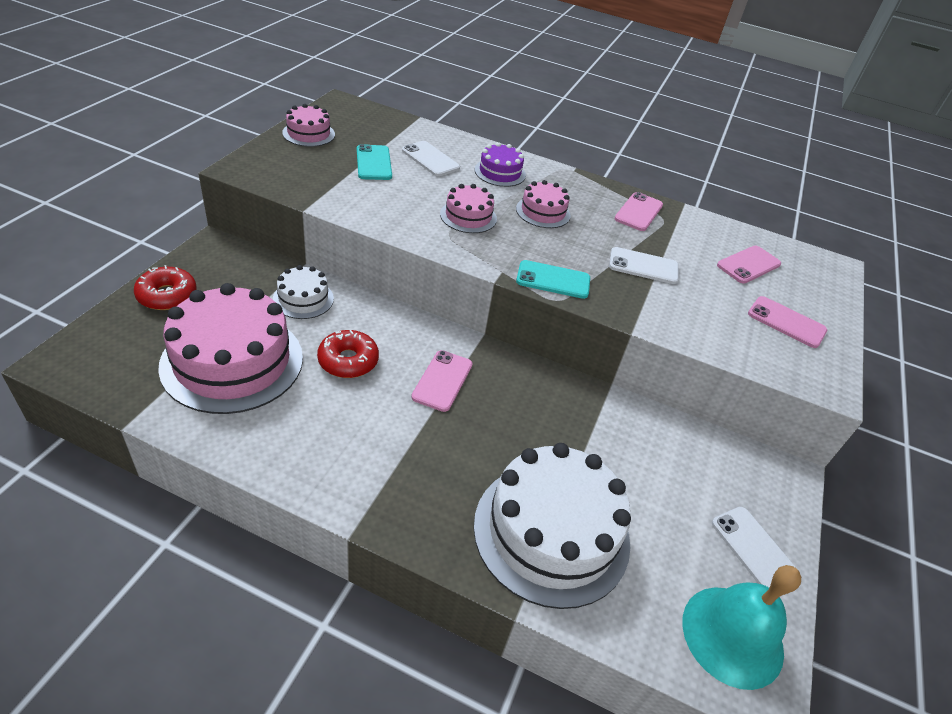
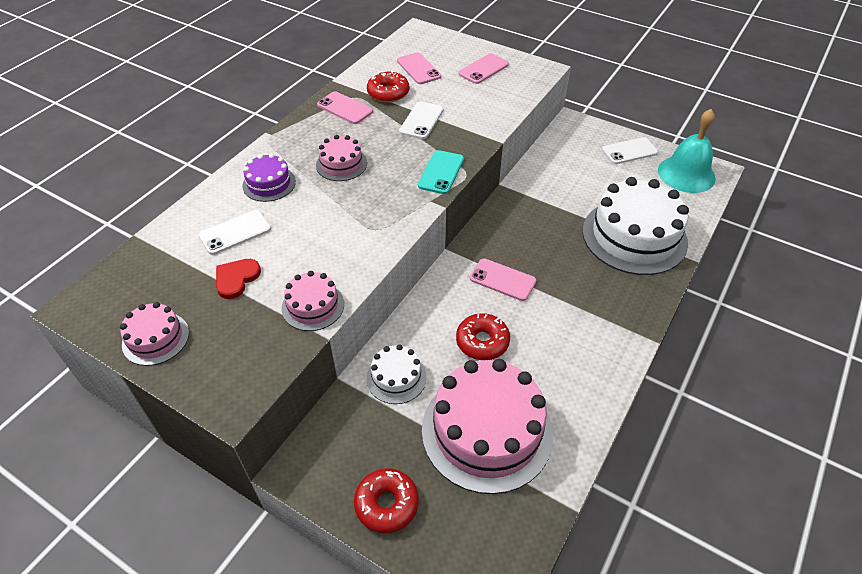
camera: 75 degrees left, 5 degrees up
(373, 163) = (236, 279): turquoise phone -> red heart
(468, 216) = (346, 213): pink cake -> pink cake (313, 306)
(683, 241) = (388, 93): none -> red donut

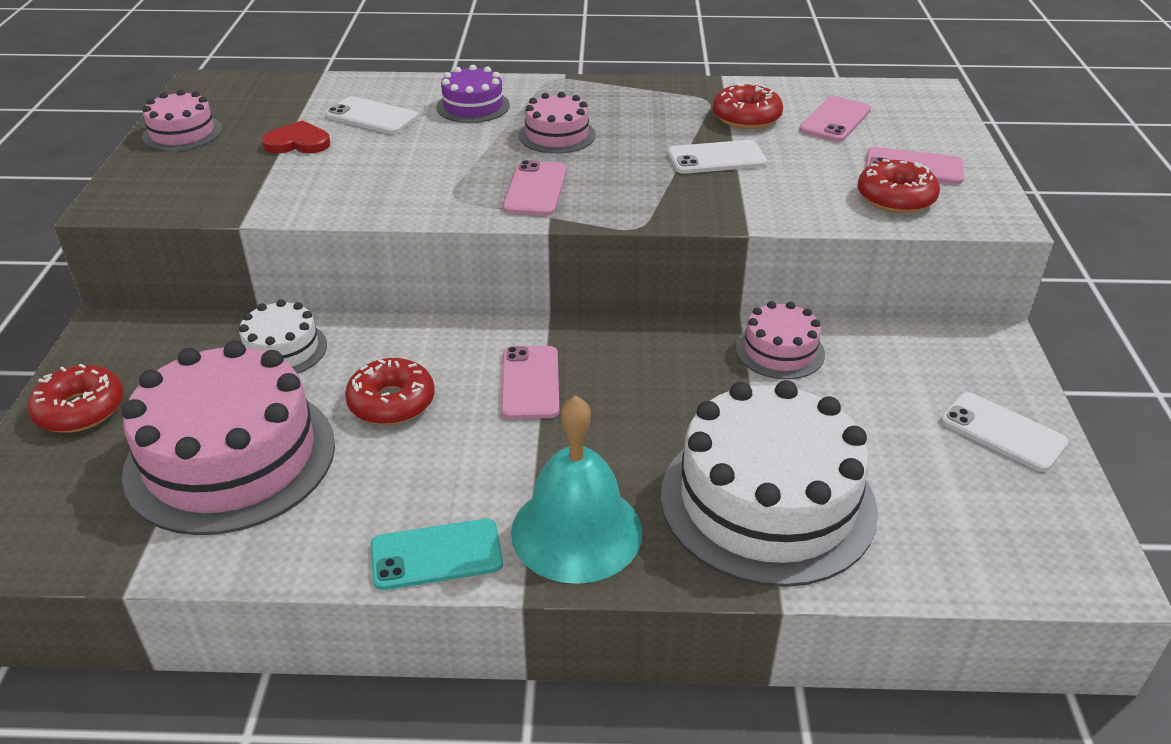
camera: 60 degrees right, 10 degrees down
(313, 306) = (286, 200): pink cake -> pink cake (780, 351)
(344, 108) = (673, 101): pink phone -> pink phone (535, 189)
(441, 172) = (619, 207): turquoise phone -> turquoise phone (436, 555)
(505, 87) = (895, 198): none -> red donut
(686, 174) = (1032, 529): turquoise bell -> turquoise bell (576, 531)

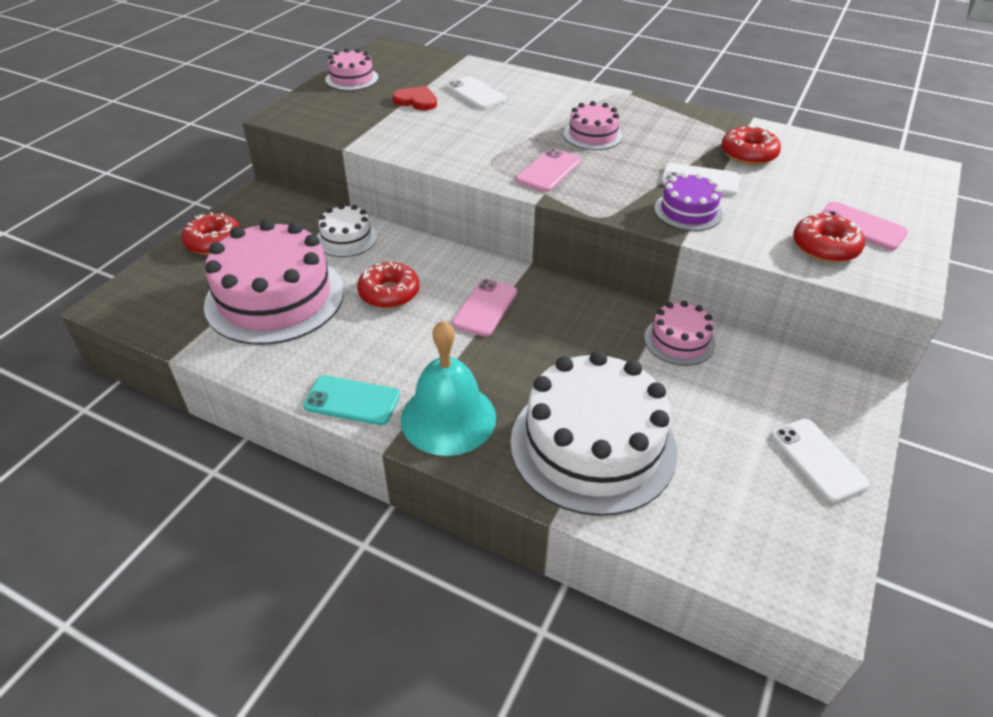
camera: 25 degrees right, 5 degrees up
(473, 106) = (549, 101): purple cake -> purple cake (688, 211)
(835, 120) = (821, 173): pink phone -> none

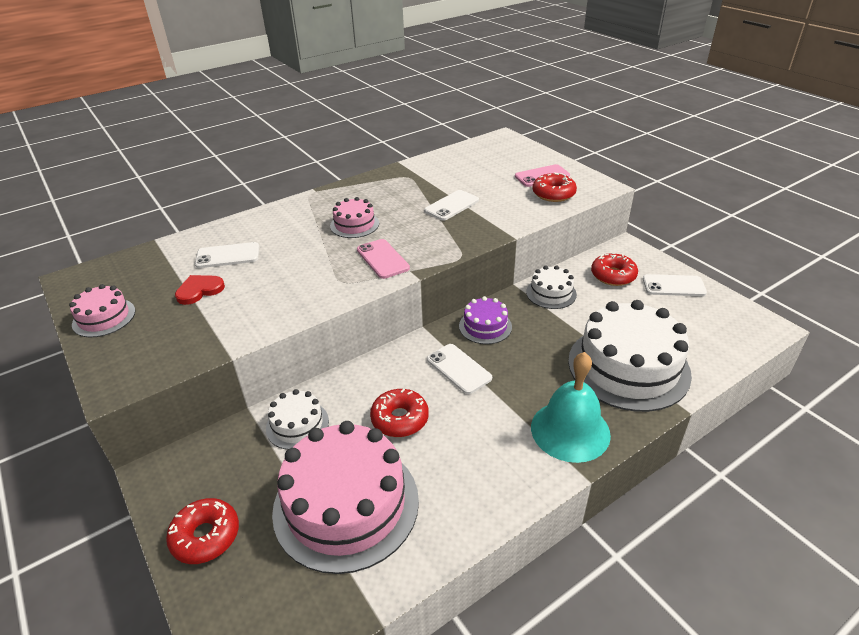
camera: 60 degrees left, 5 degrees down
(352, 401) = (522, 484): turquoise phone -> none
(485, 308) = (458, 369): pink phone -> white phone
(679, 340) = (551, 293): pink cake -> white cake
(688, 211) = (482, 222): purple cake -> purple cake (485, 326)
(748, 154) = (438, 179): red donut -> red donut (613, 275)

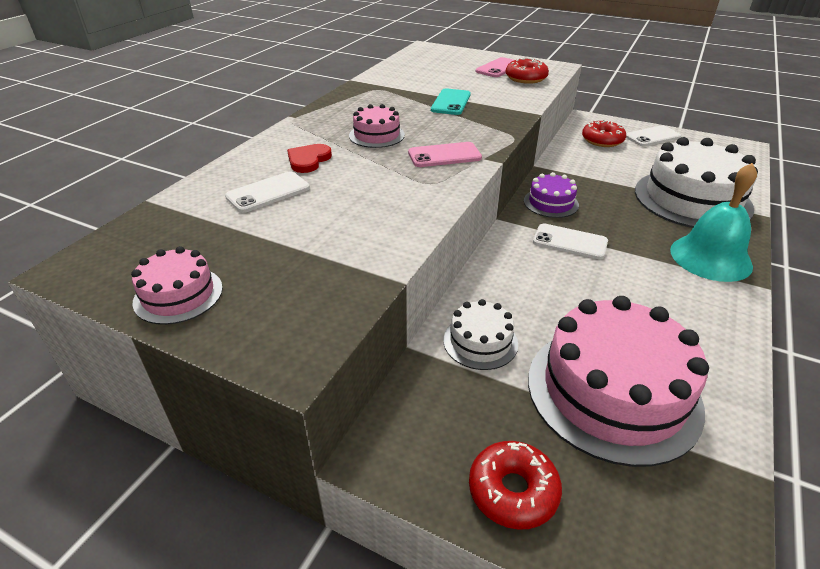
camera: 30 degrees left, 0 degrees up
(199, 290) = (276, 232): red heart -> red heart (308, 160)
(382, 259) = (444, 155): pink phone -> pink phone turned 45 degrees counterclockwise
(400, 419) = (570, 299): red donut -> none
(451, 206) = (451, 102): white phone -> turquoise phone
(551, 293) = (572, 164): white cake -> none

